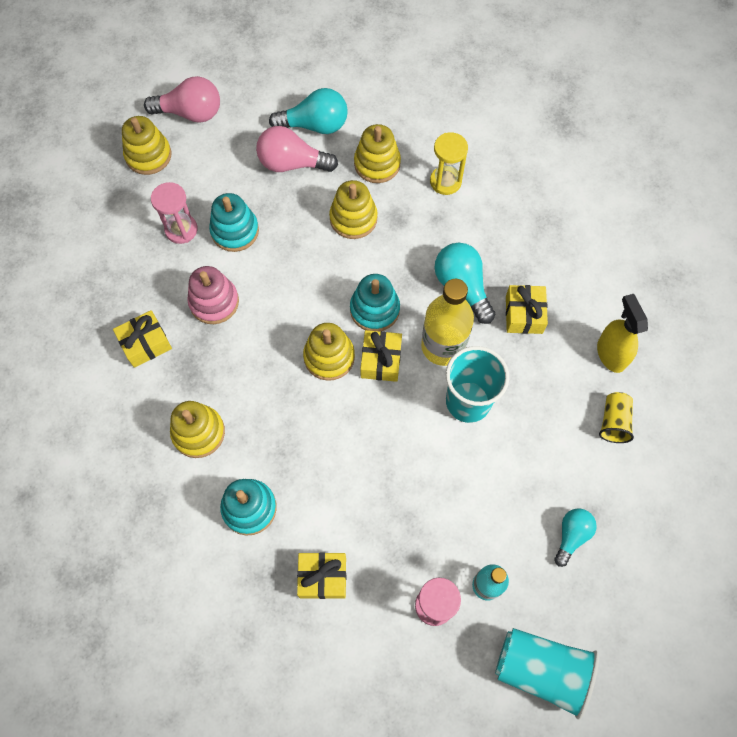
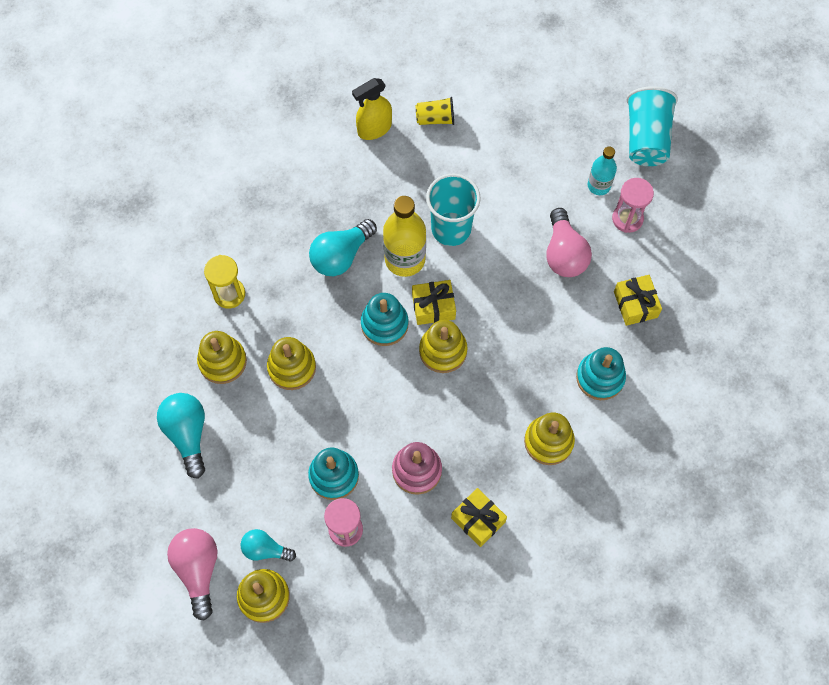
camera: 105 degrees left, 0 degrees up
(292, 163) = (240, 443): pink light bulb -> pink light bulb (564, 253)
(524, 314) = (355, 201): yellow gift -> none
(571, 535) = (539, 134): turquoise light bulb -> turquoise light bulb (265, 549)

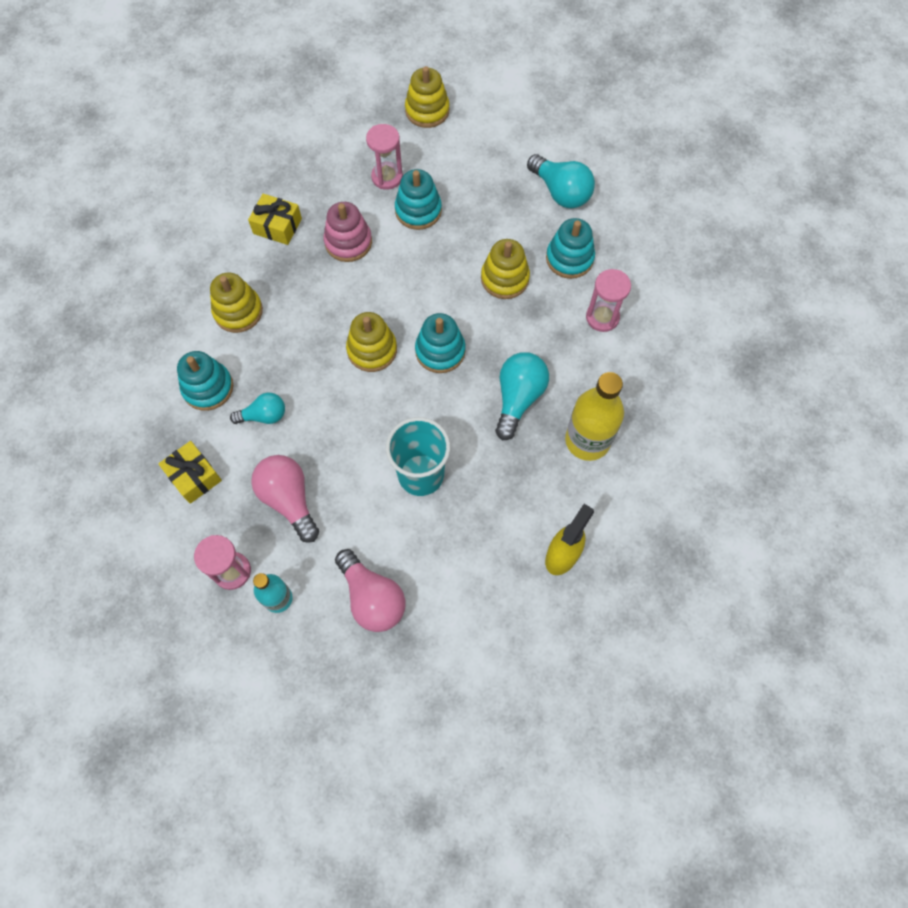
camera: 155 degrees right, 0 degrees up
(198, 570) = (489, 107): pink light bulb -> pink light bulb (372, 598)
(222, 361) = (569, 258): yellow stacking toy -> turquoise stacking toy
(229, 294) = (602, 317): yellow hourglass -> pink hourglass
(265, 549) = (444, 140): turquoise light bulb -> turquoise light bulb (264, 415)
(405, 259) = (453, 422): yellow bottle -> yellow bottle (587, 440)
(433, 307) = (401, 387): yellow gift -> none
(435, 119) = (501, 600): yellow cup -> none
(646, 138) = (241, 689): turquoise cup -> none

